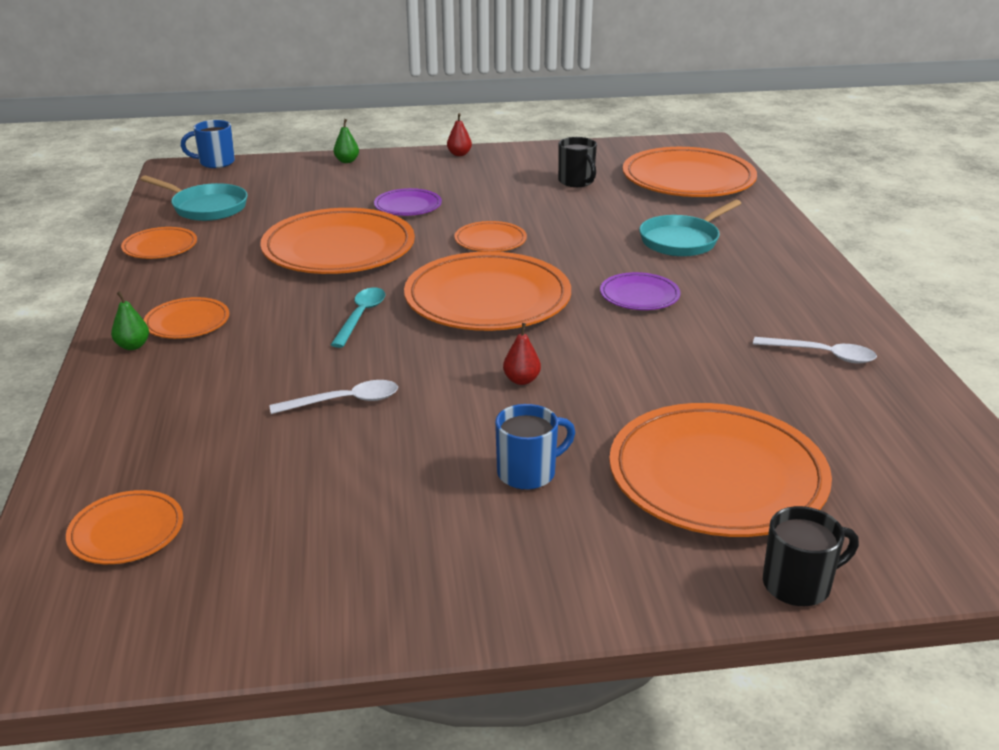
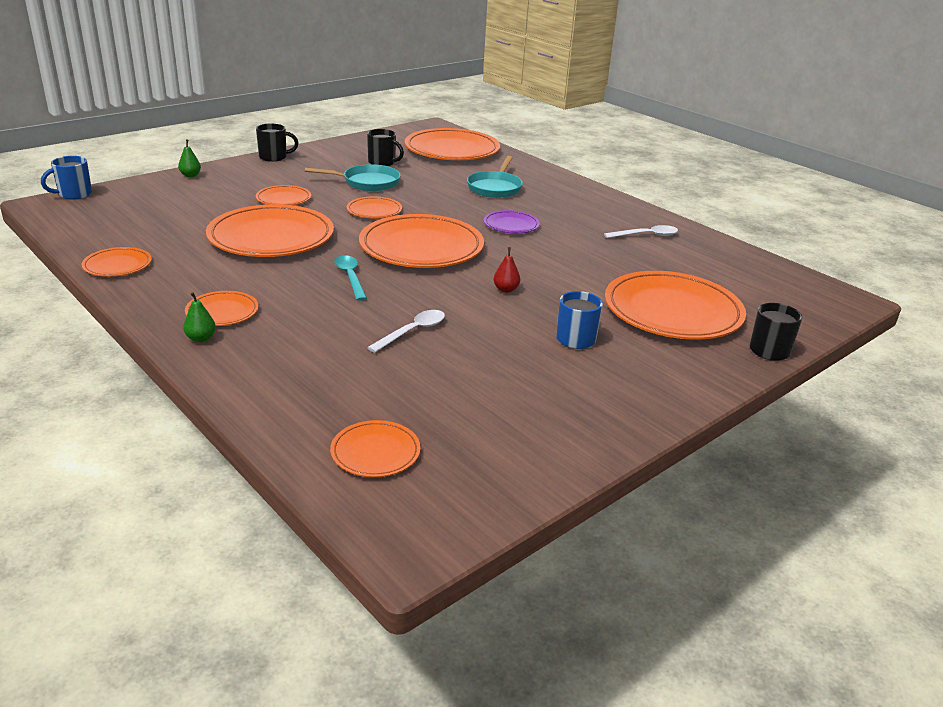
camera: 35 degrees left, 0 degrees up
(206, 207) = (116, 229): turquoise pan -> turquoise pan (367, 183)
(408, 206) = (283, 199): purple plate -> orange plate
(459, 154) = (274, 157): red pear -> black mug

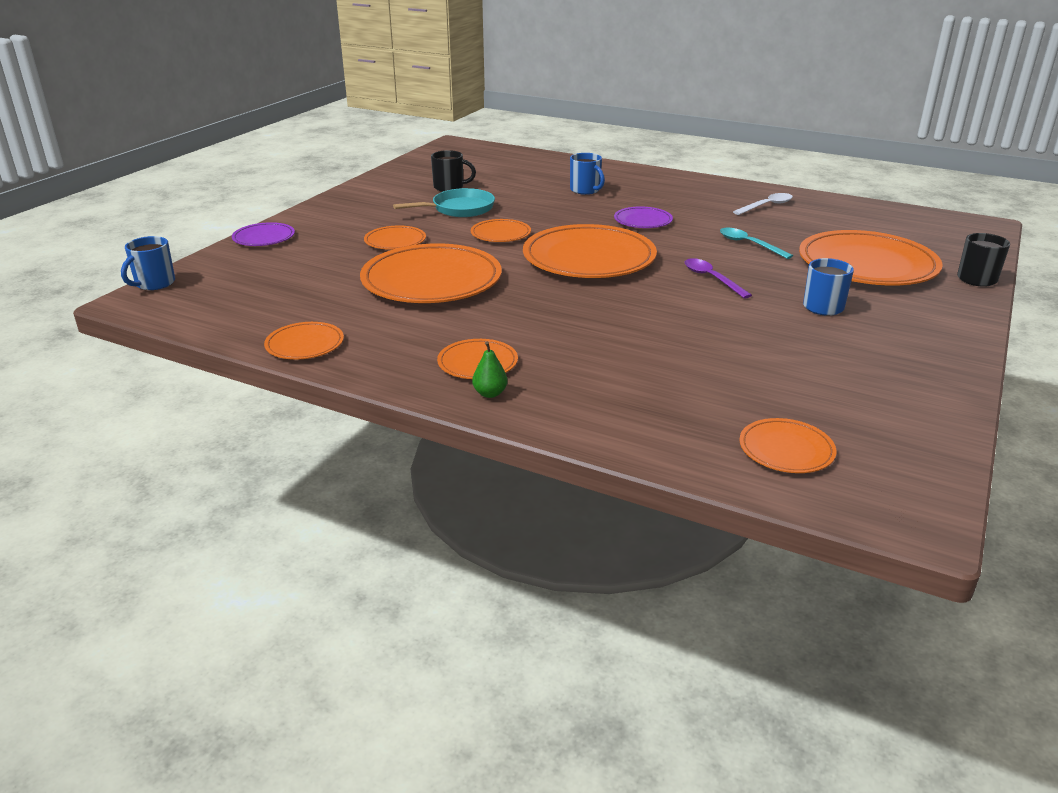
camera: 20 degrees left, 0 degrees up
(190, 175) = (264, 238): green pear -> purple plate
(274, 157) = (331, 203): black mug -> none
(350, 277) = (559, 301): turquoise spoon -> turquoise spoon (749, 244)
(412, 331) = (680, 335): white spoon -> none
(452, 150) = (501, 163): orange plate -> none
(495, 188) = (585, 190): turquoise pan -> blue mug
(506, 289) = (712, 279): red pear -> purple spoon

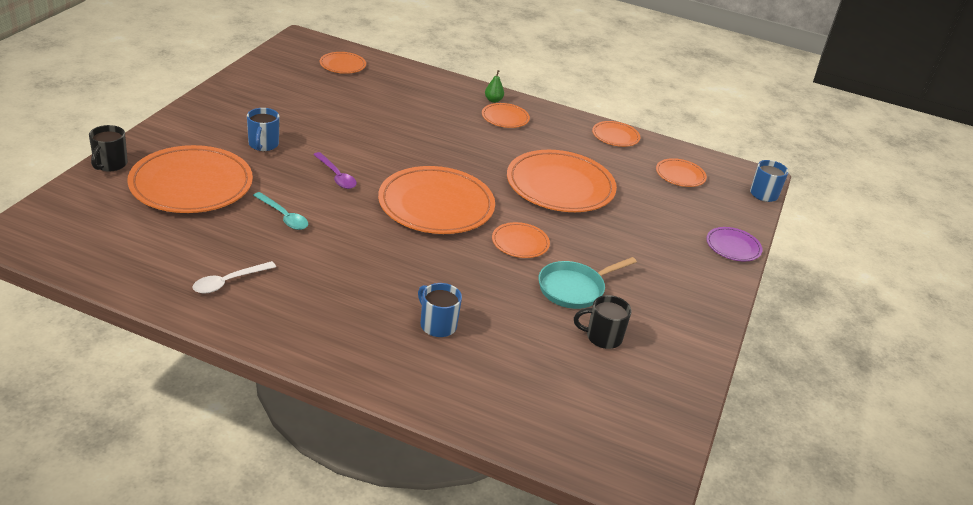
camera: 170 degrees right, 5 degrees up
(395, 241) = (613, 236): orange plate -> orange plate (680, 175)
(643, 221) = (378, 259): purple plate -> none

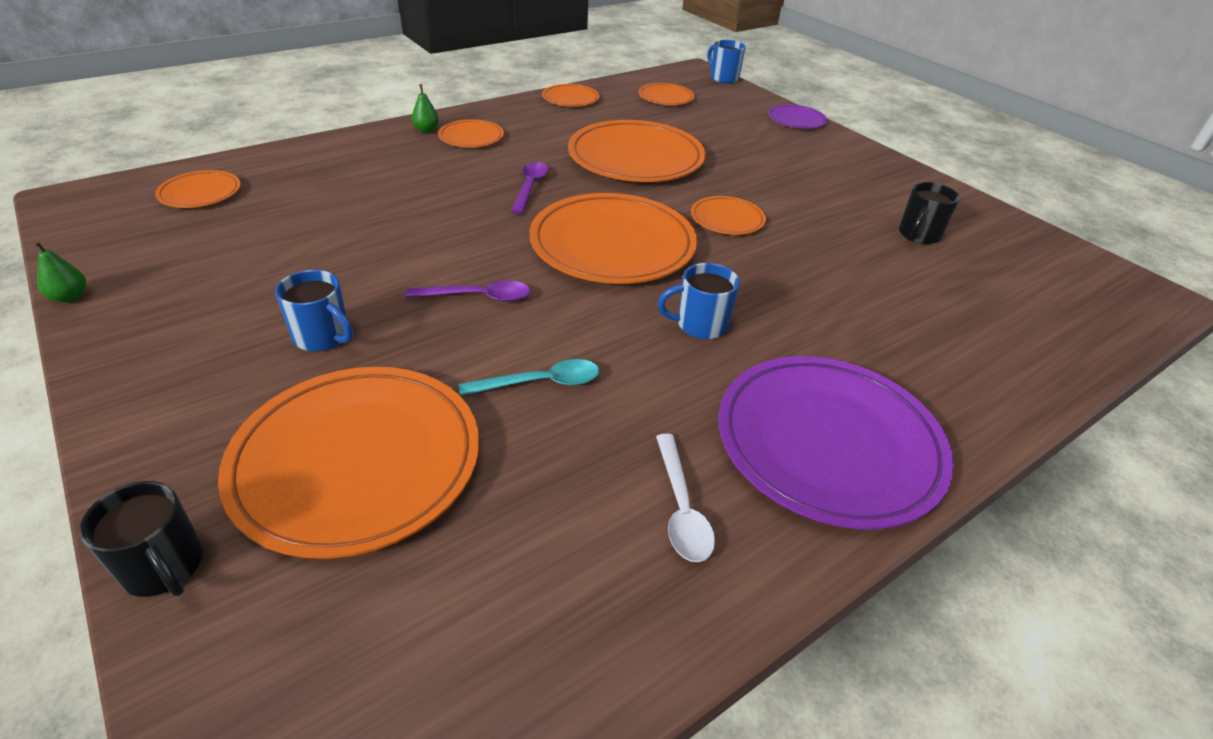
camera: 55 degrees left, 5 degrees up
(233, 74) = (70, 297): none -> green pear
(315, 323) = (828, 443): none -> purple plate
(437, 325) = (865, 334): blue mug -> blue mug (700, 325)
(469, 157) = (530, 187): none -> purple spoon
(574, 288) = (828, 219): turquoise pan -> none

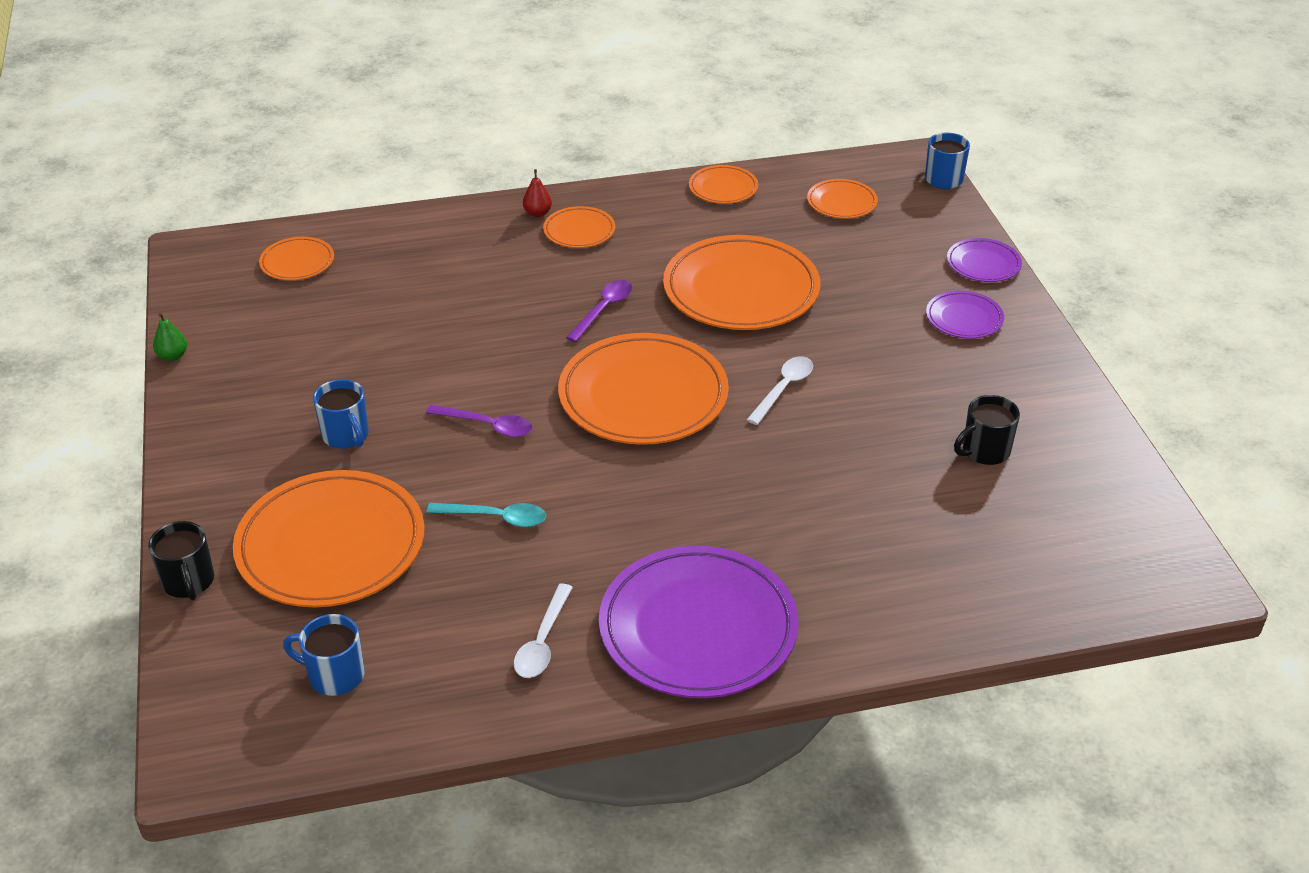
camera: 25 degrees right, 0 degrees up
(426, 130) = (537, 213): green pear -> red pear
(700, 325) = (667, 498): blue mug -> blue mug (334, 675)
(727, 219) = (783, 389): orange plate -> white spoon
(816, 153) = (964, 318): none -> purple plate

